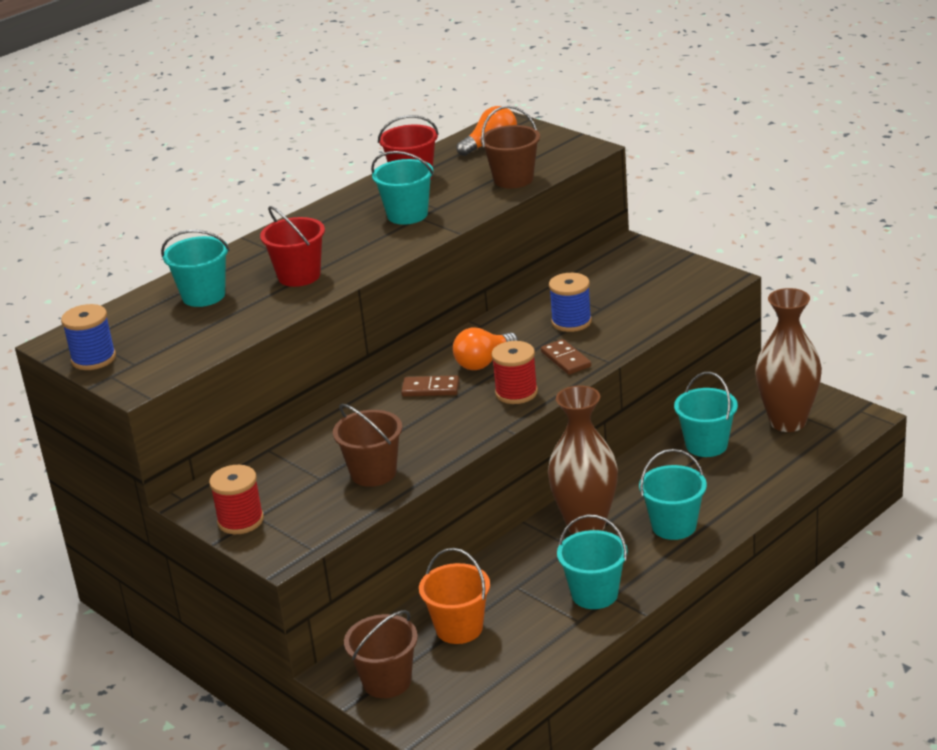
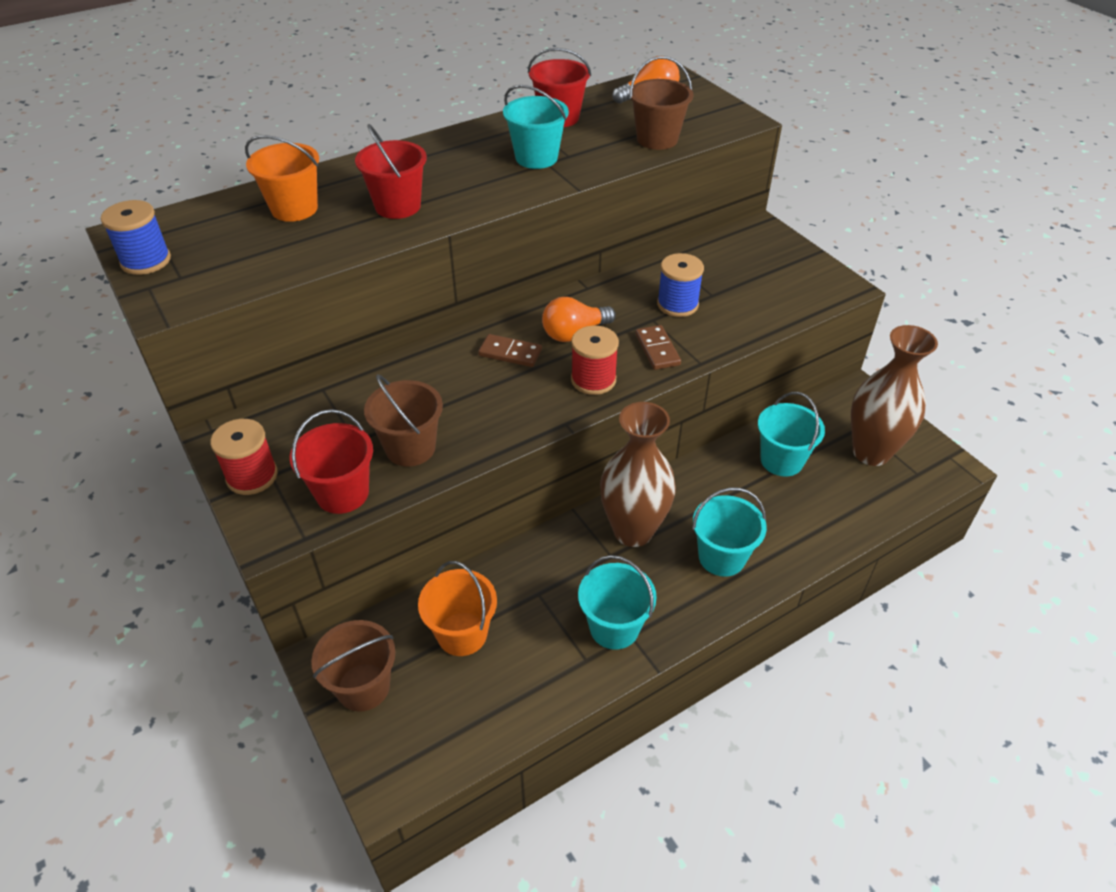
camera: 10 degrees right, 15 degrees up
(203, 296) = (294, 209): turquoise bucket -> orange bucket
(329, 515) = (342, 493): none -> red bucket

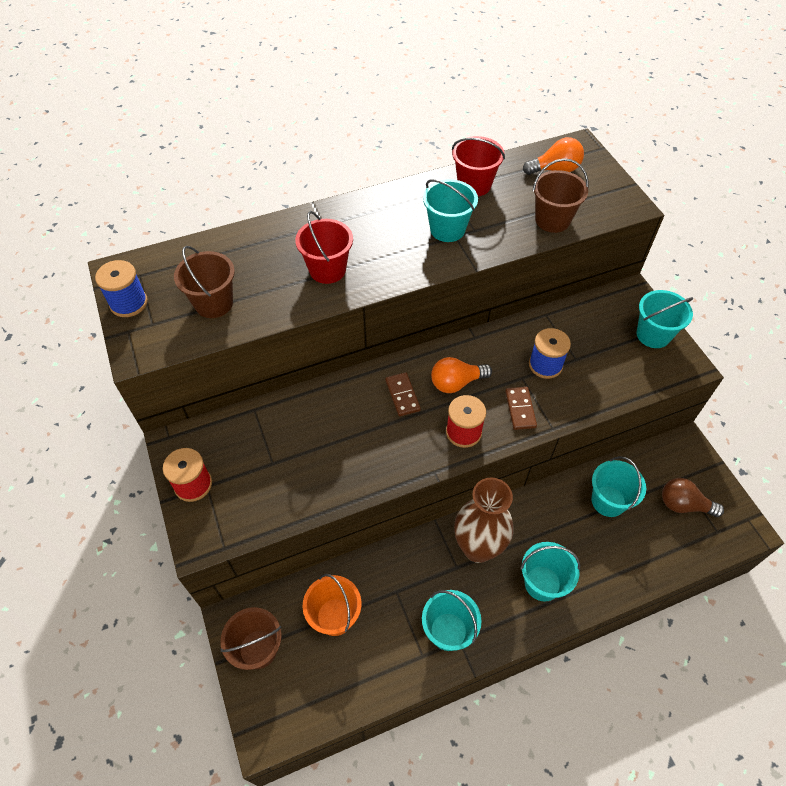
camera: 10 degrees right, 10 degrees up
(294, 209) = (246, 262): orange bucket -> none
(342, 493) = (256, 511): red bucket -> none
(410, 448) = (312, 477): brown bucket -> brown bucket (214, 303)
(510, 353) = (402, 395): brown domino -> brown domino turned 45 degrees clockwise
(795, 263) = (653, 335): none -> turquoise bucket
(871, 452) = (683, 505): brown vase -> brown light bulb

